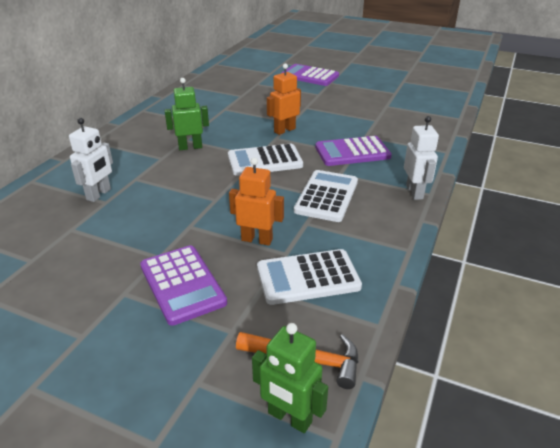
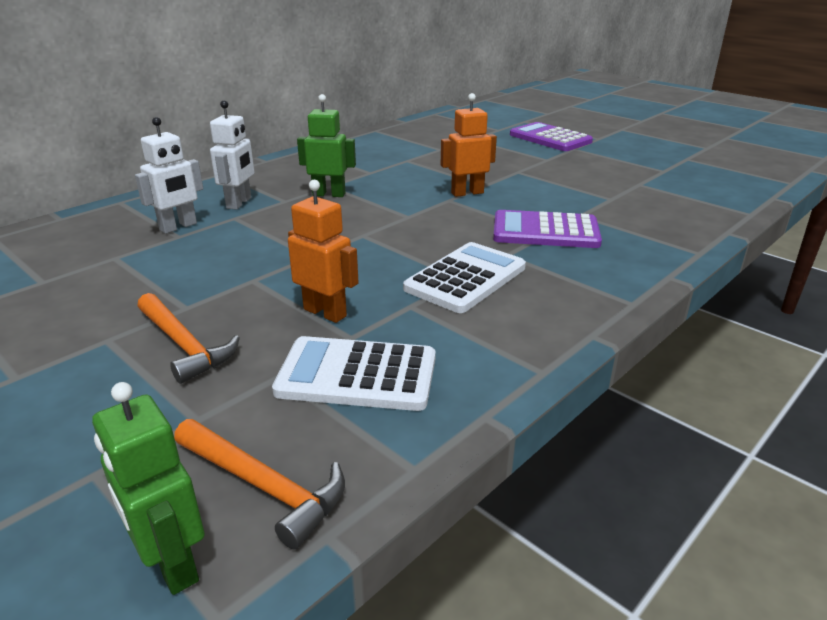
camera: 20 degrees right, 5 degrees down
(182, 284) = (184, 345): purple calculator -> orange hammer
(264, 161) = (412, 223): white calculator -> none
(414, 192) = (607, 296): white robot -> white robot (239, 203)

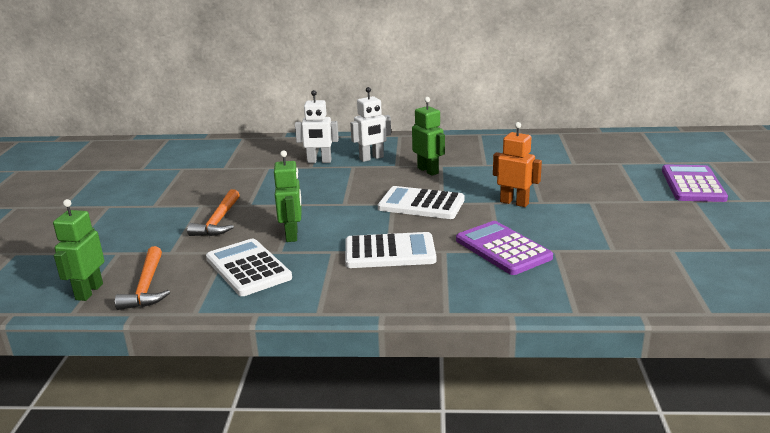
camera: 50 degrees right, 5 degrees down
(325, 312) = (292, 235): orange robot -> green robot
(392, 225) = (421, 204): none -> white calculator

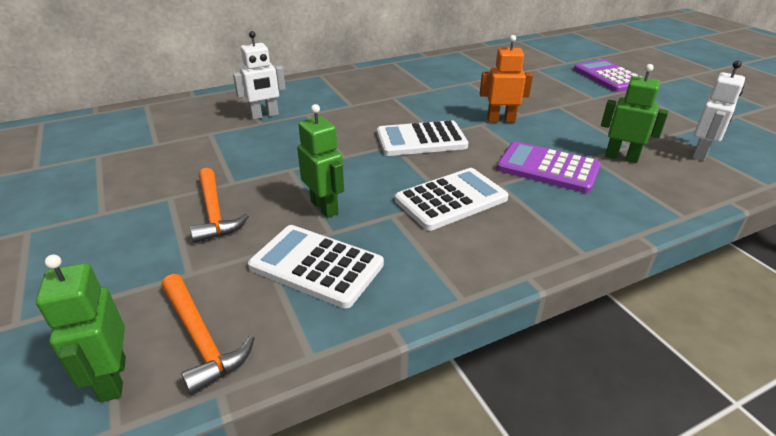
camera: 30 degrees left, 10 degrees up
(371, 158) = (317, 102): white robot -> white robot (700, 153)
(428, 171) = (388, 104): green robot -> green robot (621, 157)

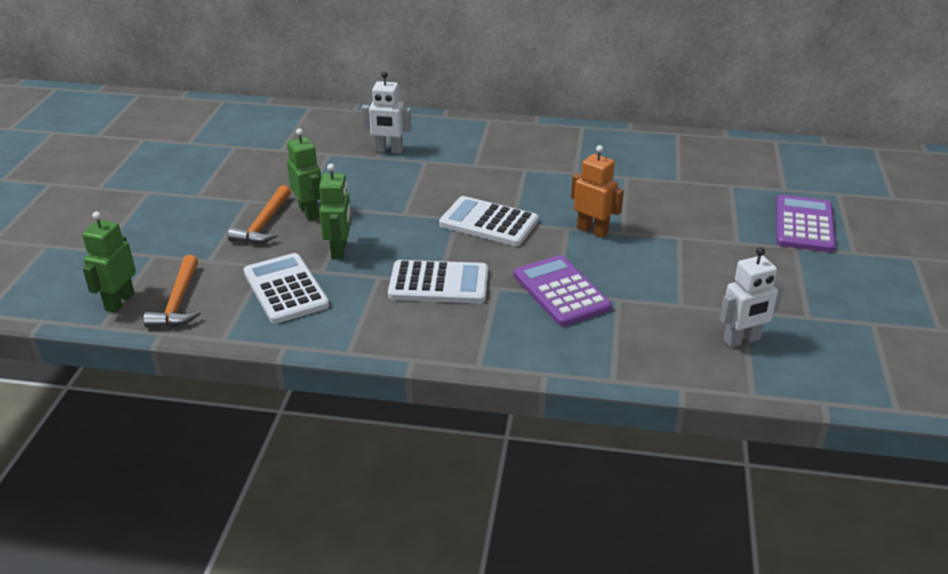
camera: 35 degrees right, 0 degrees up
(621, 157) = (649, 310): green robot -> green robot (309, 212)

